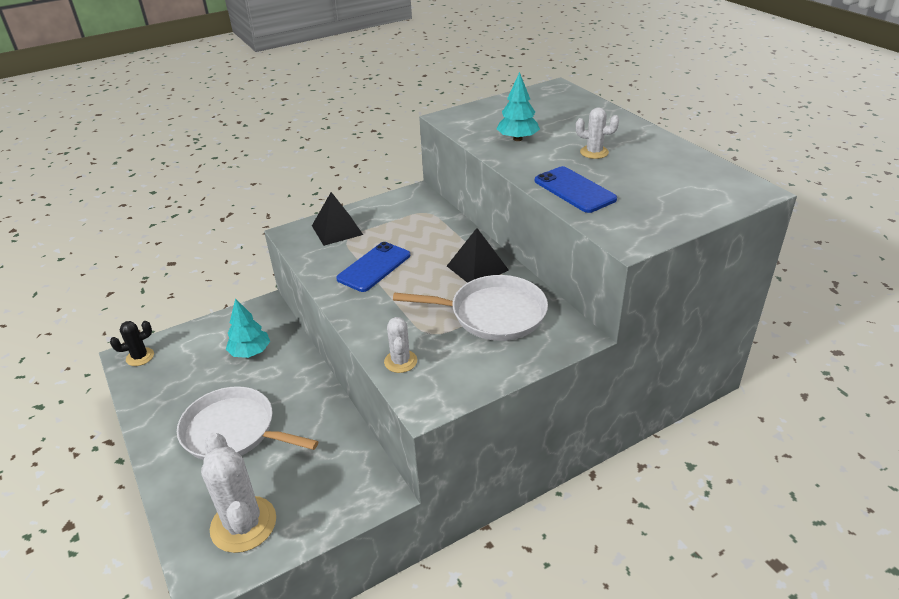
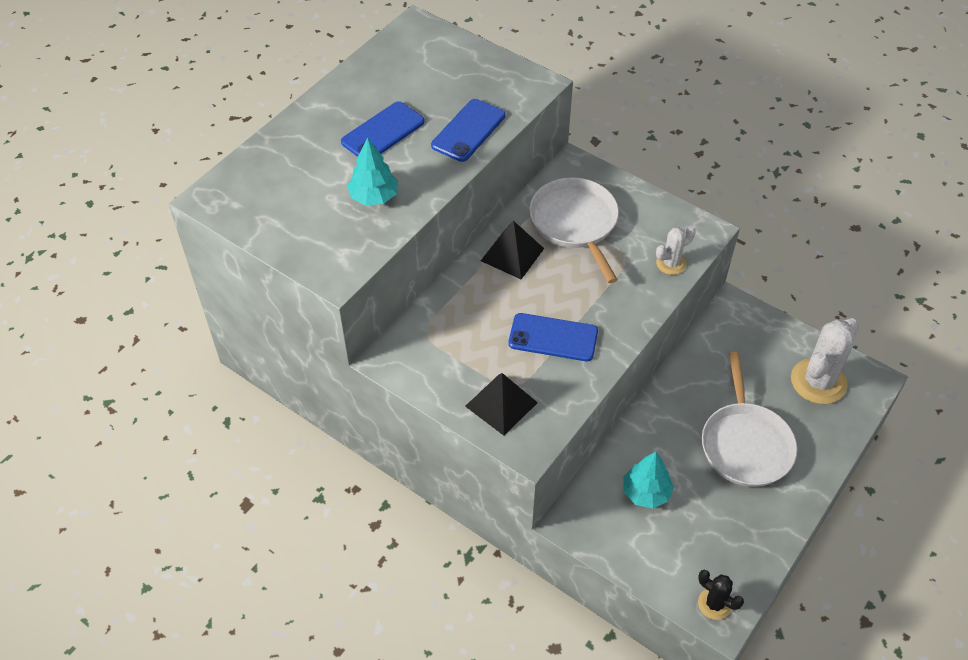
camera: 115 degrees left, 15 degrees up
(594, 152) = (383, 132): white cactus -> blue phone

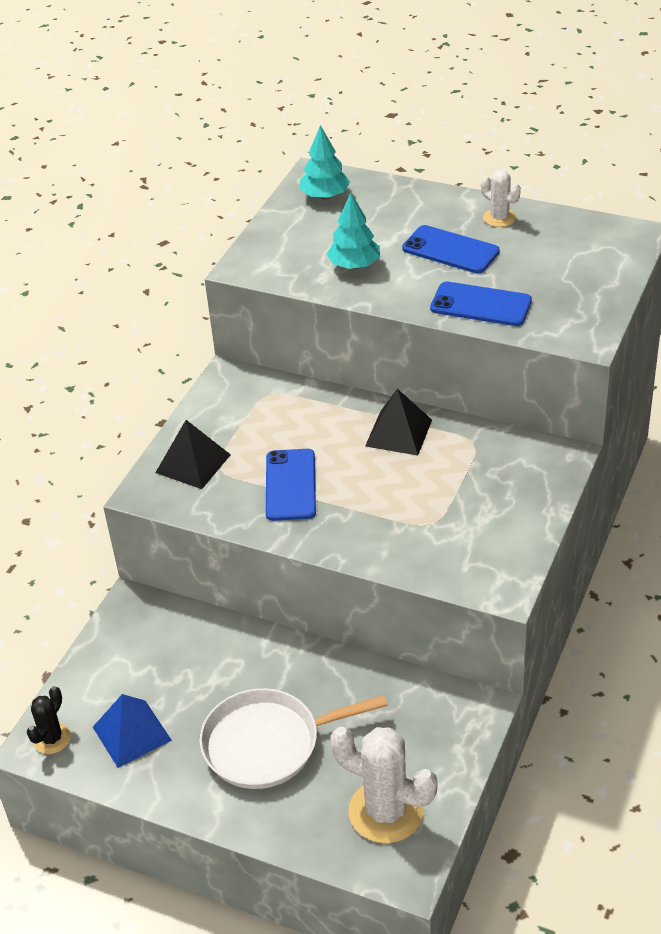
camera: 80 degrees right, 10 degrees down
(575, 223) = (467, 473): white pan -> none
(646, 492) = (180, 660): turquoise tree -> turquoise tree (325, 196)
(671, 263) = (436, 565): white cactus -> white cactus (499, 218)
(719, 540) = (132, 733): none -> blue pyramid

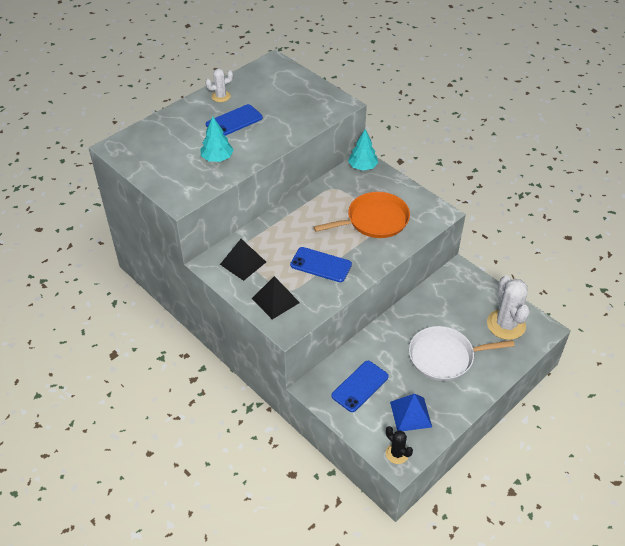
camera: 70 degrees left, 5 degrees up
(268, 743) = (444, 357): white pan -> white pan turned 75 degrees clockwise
(325, 196) = (139, 149): turquoise tree -> turquoise tree (362, 167)
(386, 811) = (506, 324): white cactus -> white cactus turned 60 degrees counterclockwise
(398, 433) = (308, 211): black pyramid -> black pyramid (243, 263)
(429, 512) = (374, 220): none -> orange pan
(480, 305) = (289, 126): blue phone -> blue phone (360, 386)

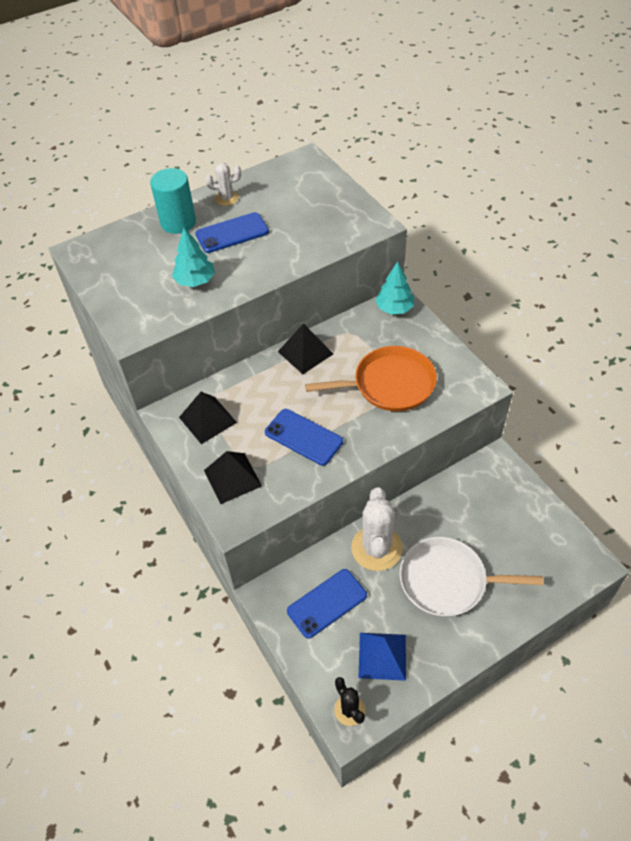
camera: 15 degrees right, 5 degrees up
(188, 118) = (178, 222): none -> turquoise cylinder
(304, 206) = (305, 353): none -> black pyramid
(506, 324) = (541, 548): white cactus -> white cactus (376, 548)

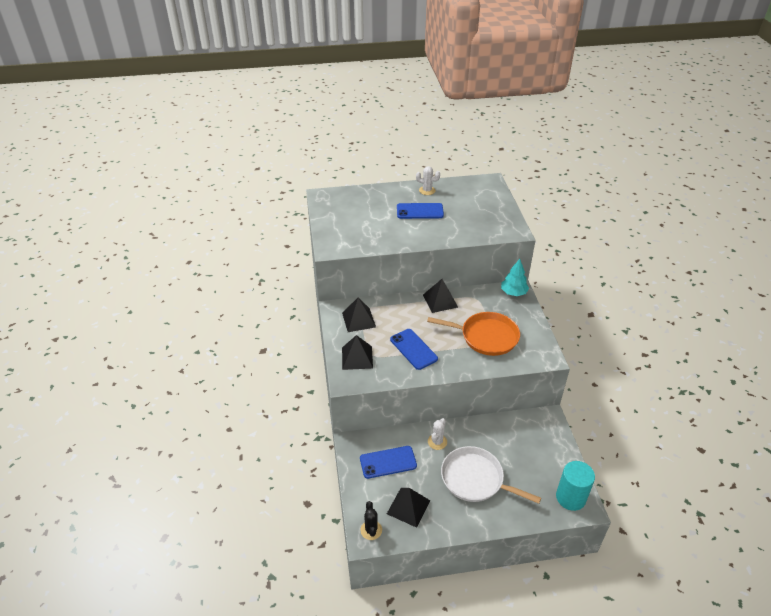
camera: 20 degrees right, 10 degrees down
(178, 222) = (390, 196): turquoise cylinder -> turquoise cylinder (570, 497)
(195, 281) = (383, 231): turquoise tree -> none
(376, 548) = (437, 442): white cactus -> white cactus, size x0.53
(382, 656) = (408, 507): blue pyramid -> black pyramid

